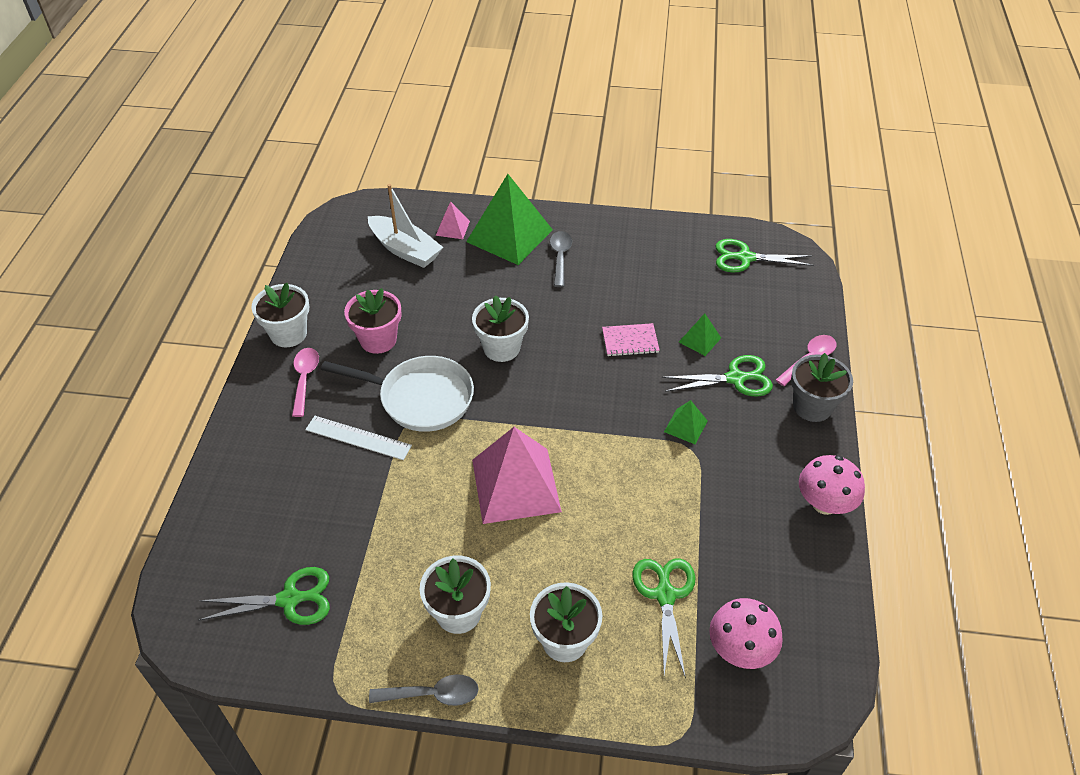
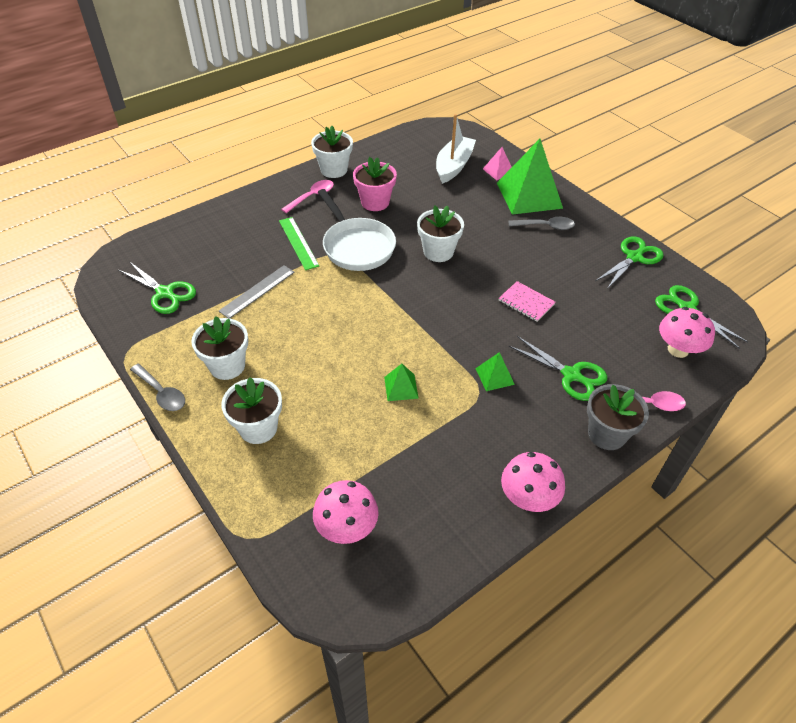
camera: 45 degrees right, 0 degrees up
(358, 438) = (298, 243): white ruler -> green ruler
(385, 518) = (257, 291): none -> grey ruler
(405, 250) = (453, 166): white boat -> white boat turned 150 degrees counterclockwise
(516, 485) = (345, 328): pink pyramid -> none
(560, 257) = (546, 226): grey spoon -> grey spoon turned 45 degrees clockwise
(665, 595) = (346, 456): green scissors -> green scissors (634, 257)
(699, 340) = (578, 334): green pyramid -> green pyramid (401, 387)
(777, 297) = (678, 349): none -> pink mushroom

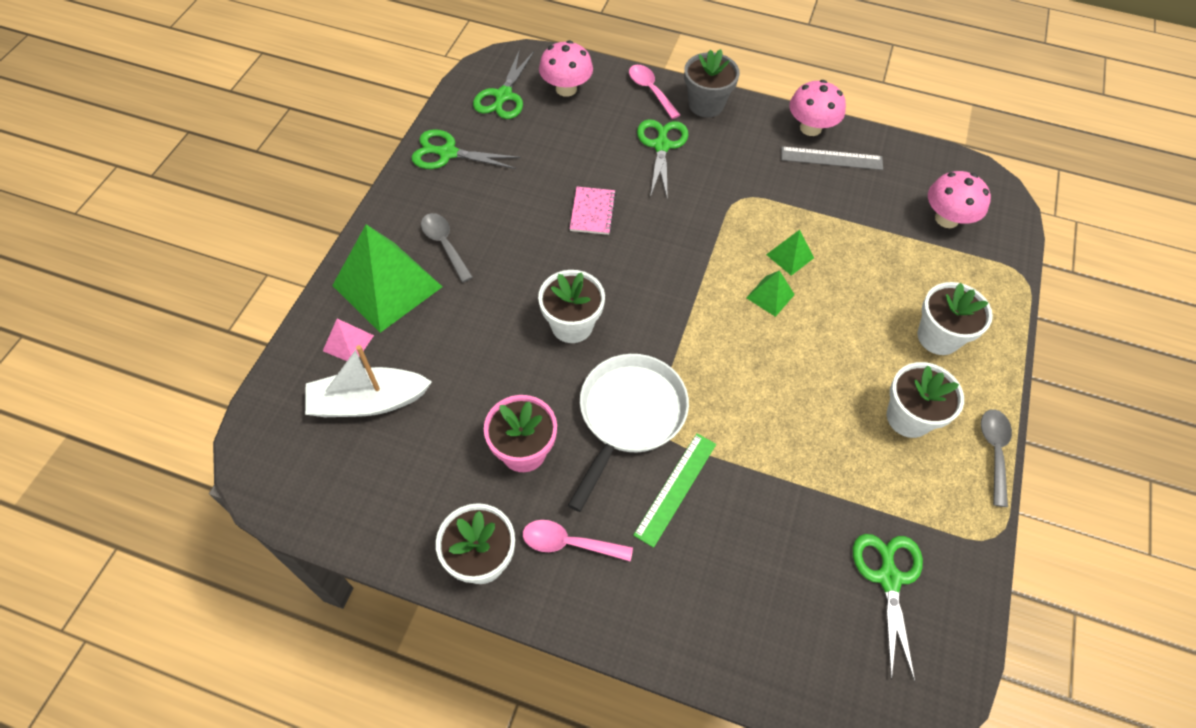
camera: 125 degrees left, 10 degrees up
(257, 291) = (792, 471): grey ruler -> grey ruler (831, 158)
(494, 376) = (712, 196): green pyramid -> green pyramid (770, 296)

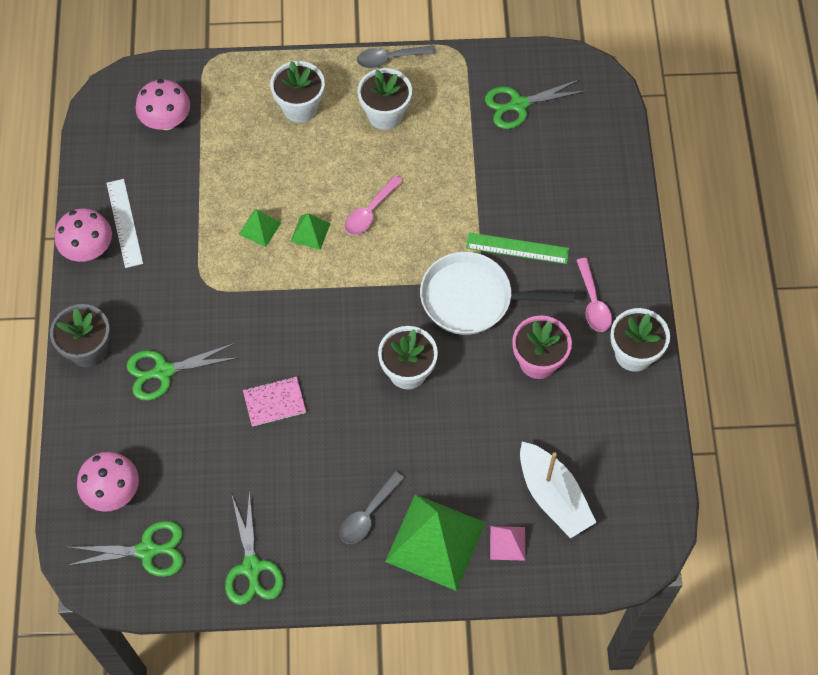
camera: 110 degrees left, 5 degrees up
(650, 90) = (85, 408): pink spoon -> pink spoon (370, 212)
(831, 158) = (124, 223): grey ruler -> white ruler

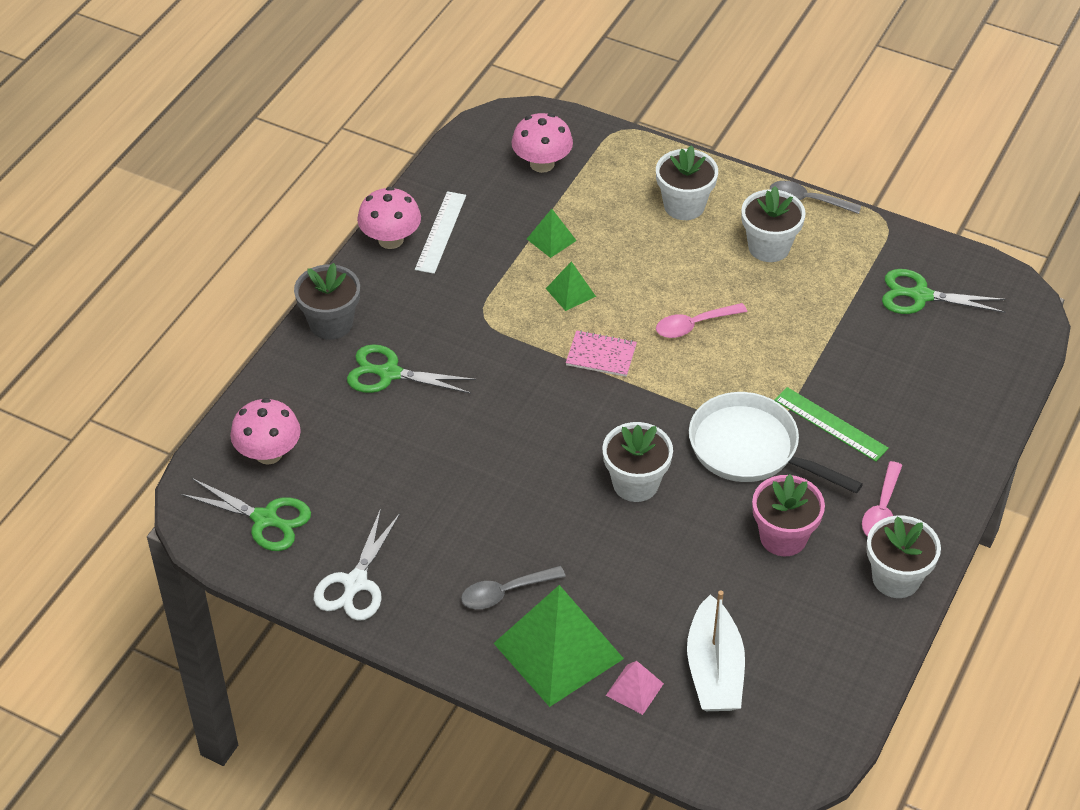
camera: 30 degrees right, 15 degrees down
(252, 567) = (355, 583): green scissors -> white scissors
(274, 402) = (479, 449): pink notebook -> pink notebook (601, 355)
(310, 232) = (619, 317): green pyramid -> green pyramid (551, 239)

